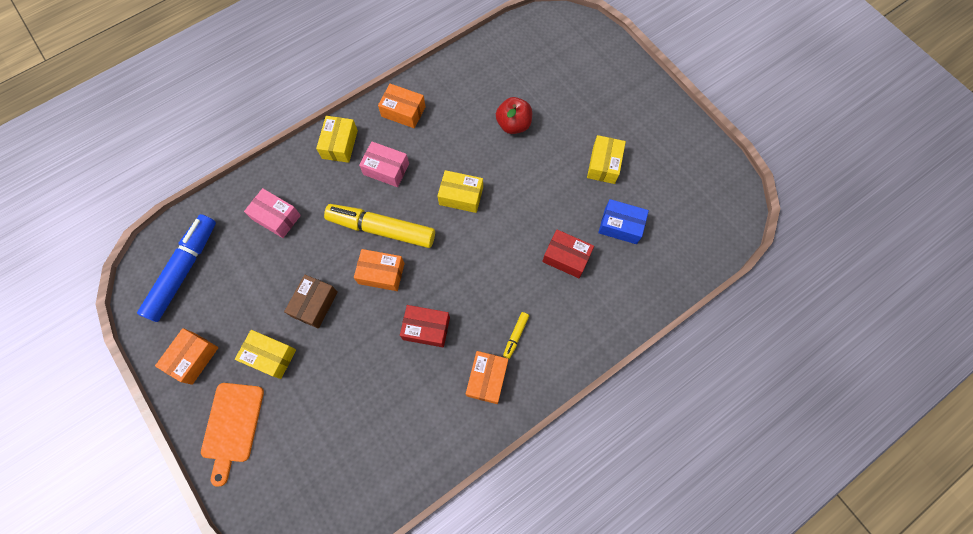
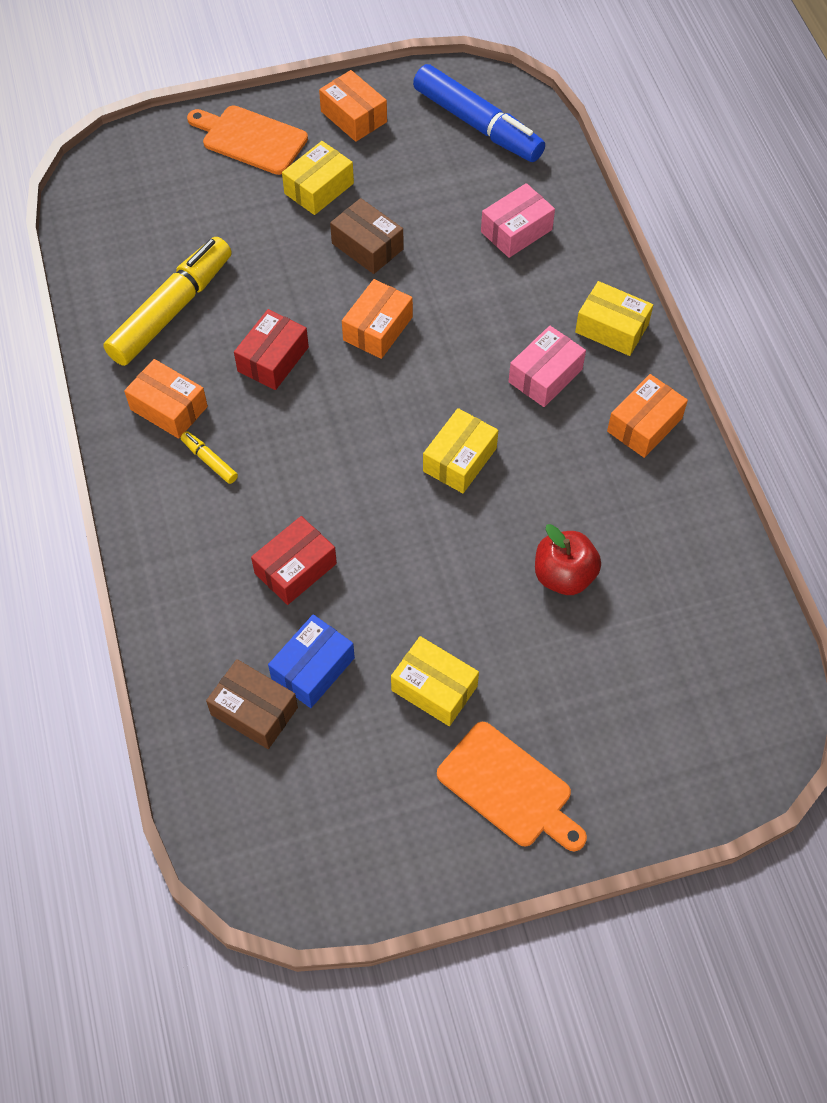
camera: 110 degrees right, 10 degrees down
(382, 229) = (446, 346): yellow marker -> yellow marker (172, 310)
(639, 116) = (509, 788): none -> orange cutting board
(657, 245) = (254, 711): none -> brown box

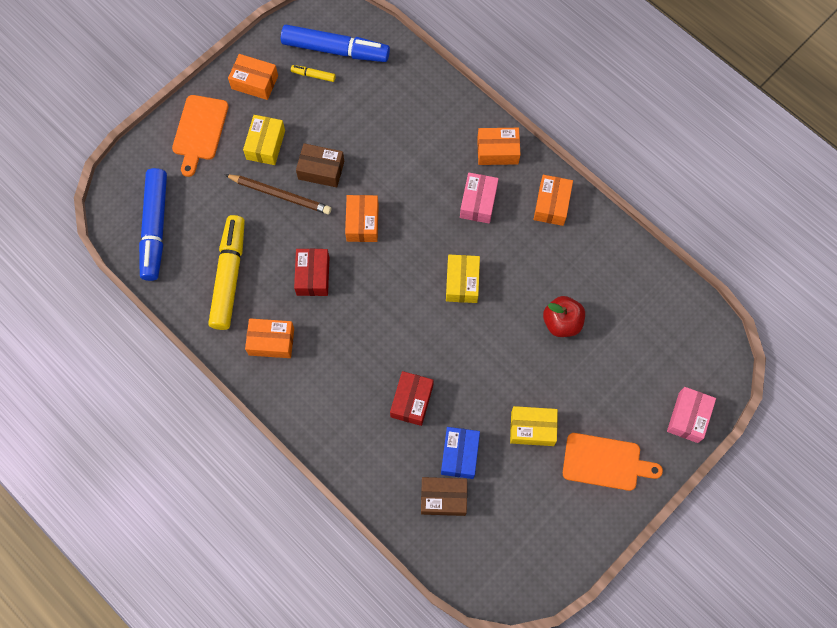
camera: 30 degrees left, 10 degrees up
(123, 217) = (155, 228): none -> blue marker
(209, 461) = (318, 362): yellow marker -> yellow marker (313, 75)
(250, 139) = (199, 131): orange cutting board -> orange cutting board turned 75 degrees counterclockwise
(297, 250) = (280, 195): none -> brown pencil
(516, 231) = (404, 113): pink box -> pink box (688, 417)
(611, 328) = (497, 151): yellow box -> orange box

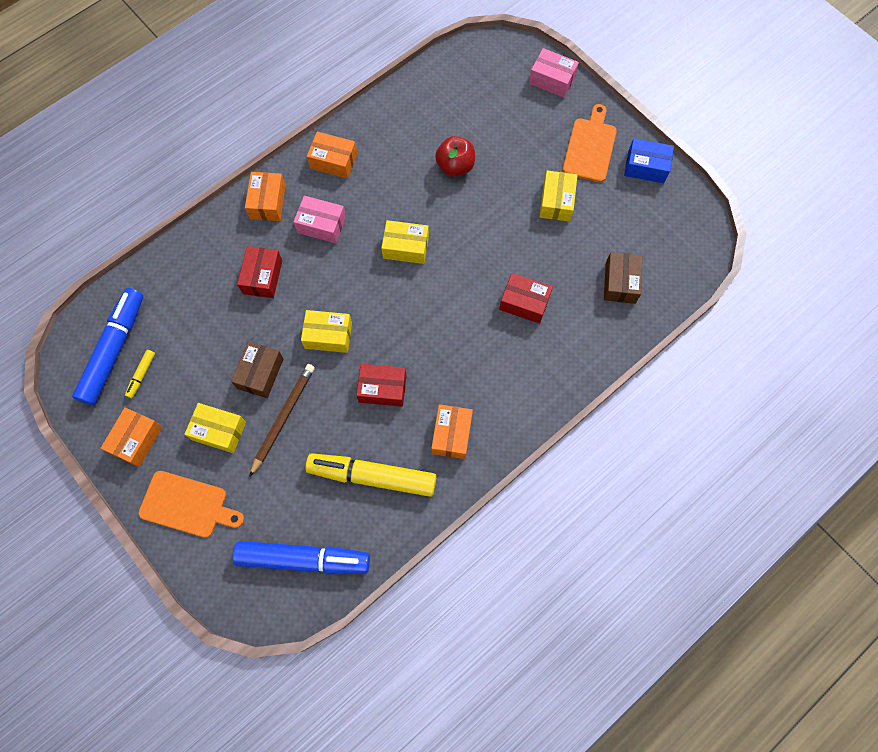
camera: 85 degrees left, 0 degrees up
(362, 223) = (328, 335): orange box -> yellow box
(417, 158) = (262, 277): none -> red box
(459, 455) = (579, 265): blue box -> blue box (646, 167)

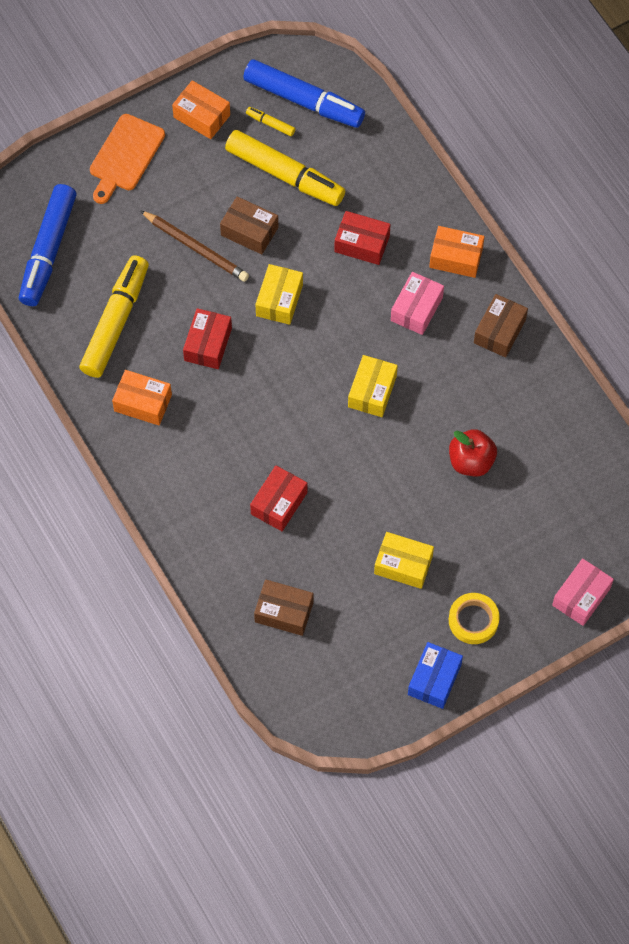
camera: 100 degrees right, 5 degrees down
(197, 353) = (285, 175): none -> yellow marker
(219, 431) = (195, 189): yellow box -> none
(333, 161) = (499, 331): orange box -> brown box
(590, 147) = (473, 620): orange cutting board -> yellow tape

